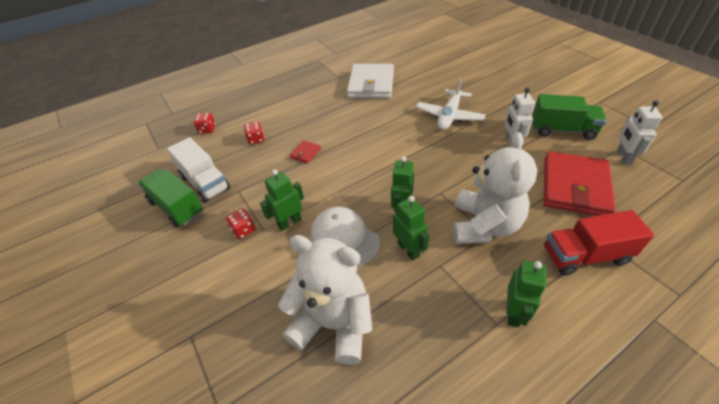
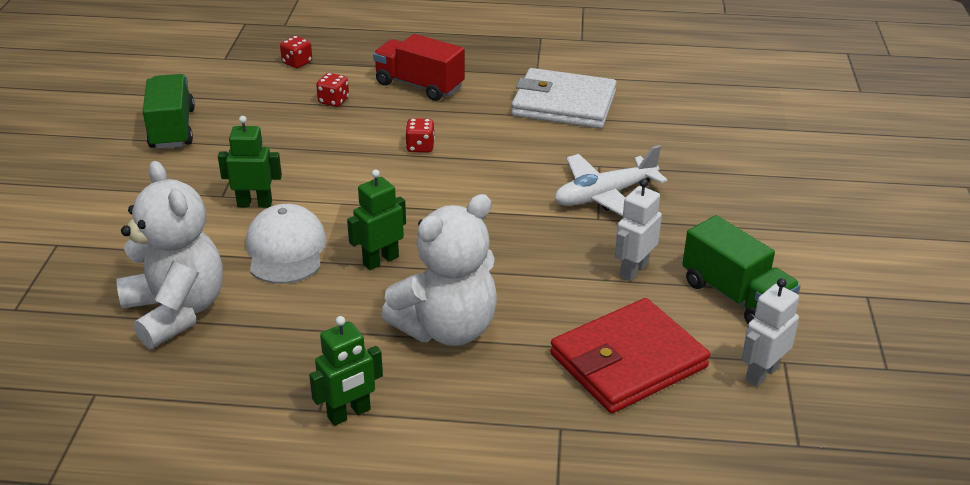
camera: 35 degrees right, 10 degrees down
(205, 182) = (226, 119): white truck -> none
(243, 230) = (204, 185): red dice -> red dice (420, 147)
(305, 153) = (365, 144): red wallet -> none
(371, 84) = (564, 104): white wallet -> white wallet turned 60 degrees clockwise
(408, 249) = (332, 298): green robot -> none
(585, 255) = (512, 424): red truck -> red truck (419, 85)

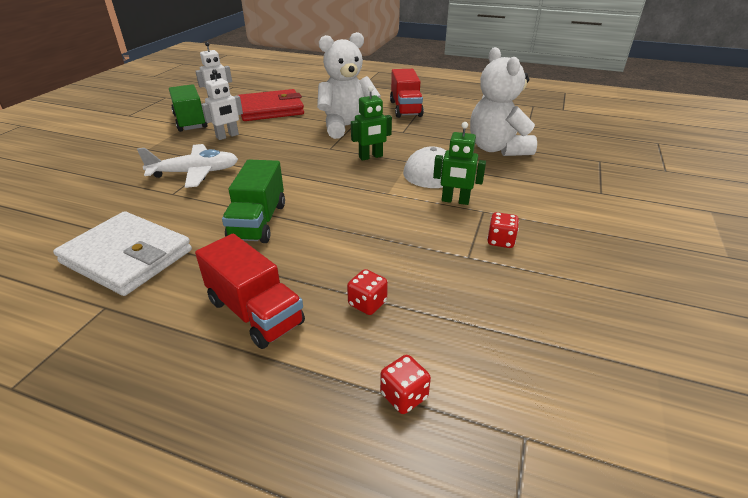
camera: 165 degrees left, 0 degrees up
(172, 129) = (555, 291): green truck -> green truck (258, 222)
(349, 414) = (405, 109): green robot -> red truck
(420, 147) = (302, 230): red dice -> red dice (500, 241)

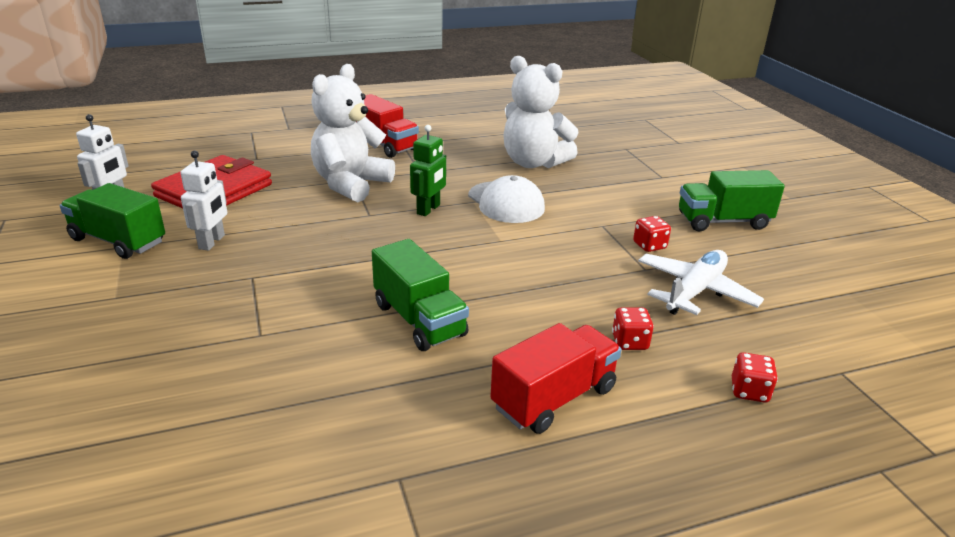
camera: 40 degrees left, 5 degrees down
(127, 256) = (331, 422): white wallet -> none
(195, 173) = (248, 300): white plane -> white plane (695, 291)
(255, 312) = (554, 398): red truck -> red truck turned 45 degrees counterclockwise
(455, 201) = (568, 225): green robot -> none
(608, 249) = (723, 221): none -> green truck

